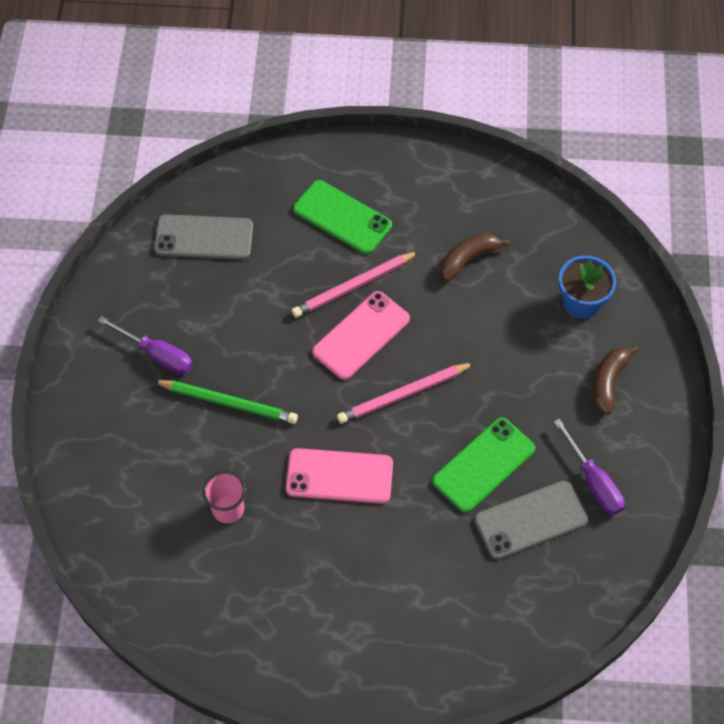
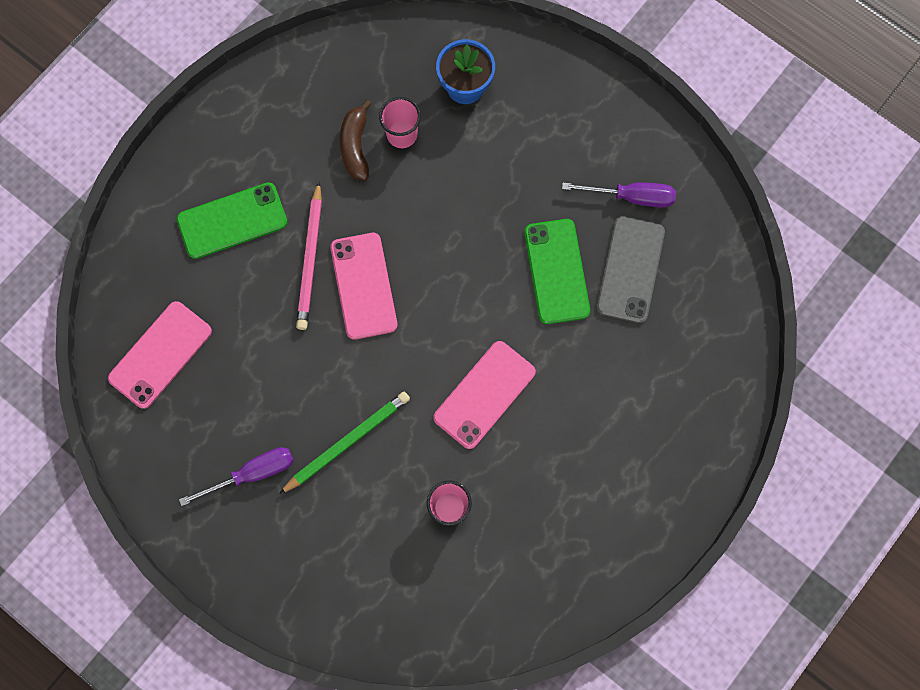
camera: 55 degrees left, 15 degrees up
(204, 237) = (160, 354): grey phone -> pink phone
(403, 394) = (446, 290): pink pencil -> none
(504, 284) = (402, 134): none -> pink cup
(608, 382) = (553, 120): brown banana -> none

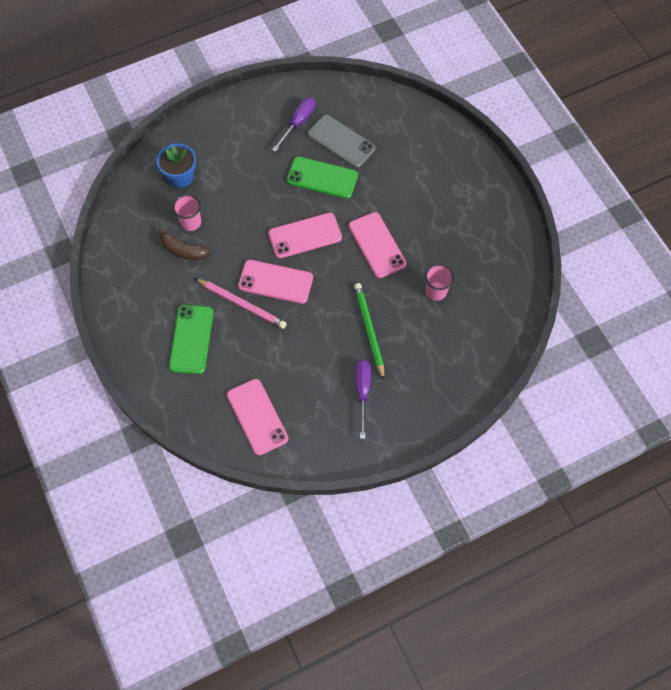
camera: 65 degrees left, 10 degrees down
(453, 291) = (305, 235): none -> pink phone

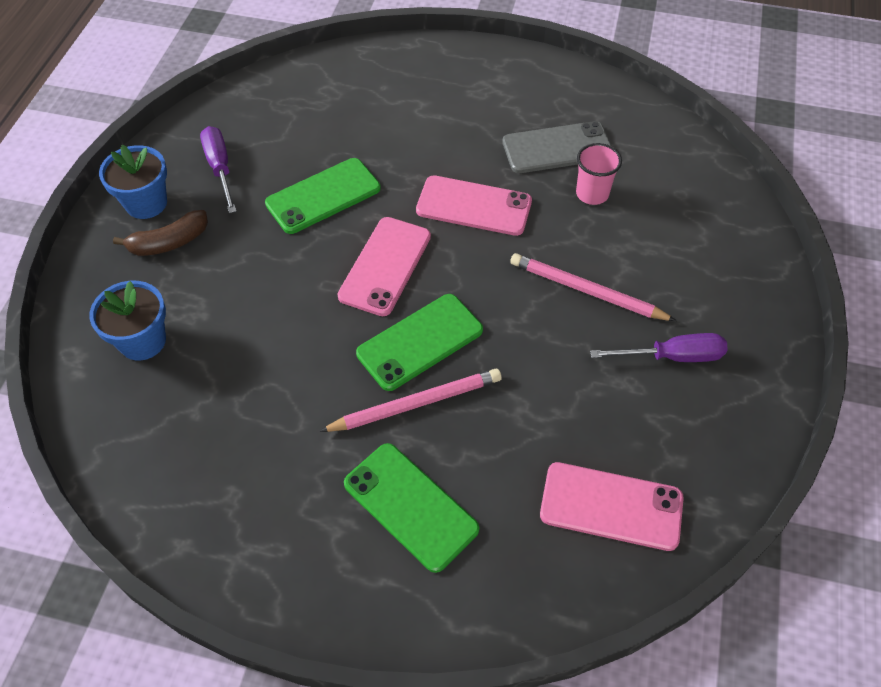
camera: 50 degrees left, 10 degrees down
(183, 250) = (258, 417): brown banana -> brown banana (169, 242)
(191, 222) = (225, 377): pink cup -> none
(250, 112) = (146, 203): none -> blue flower pot
(275, 282) = (420, 342): pink phone -> green phone
(341, 141) = (295, 147): grey phone -> grey phone (557, 148)
(362, 392) = (672, 356): purple screwdriver -> purple screwdriver turned 135 degrees clockwise
(369, 330) = (587, 291): green pencil -> pink pencil

